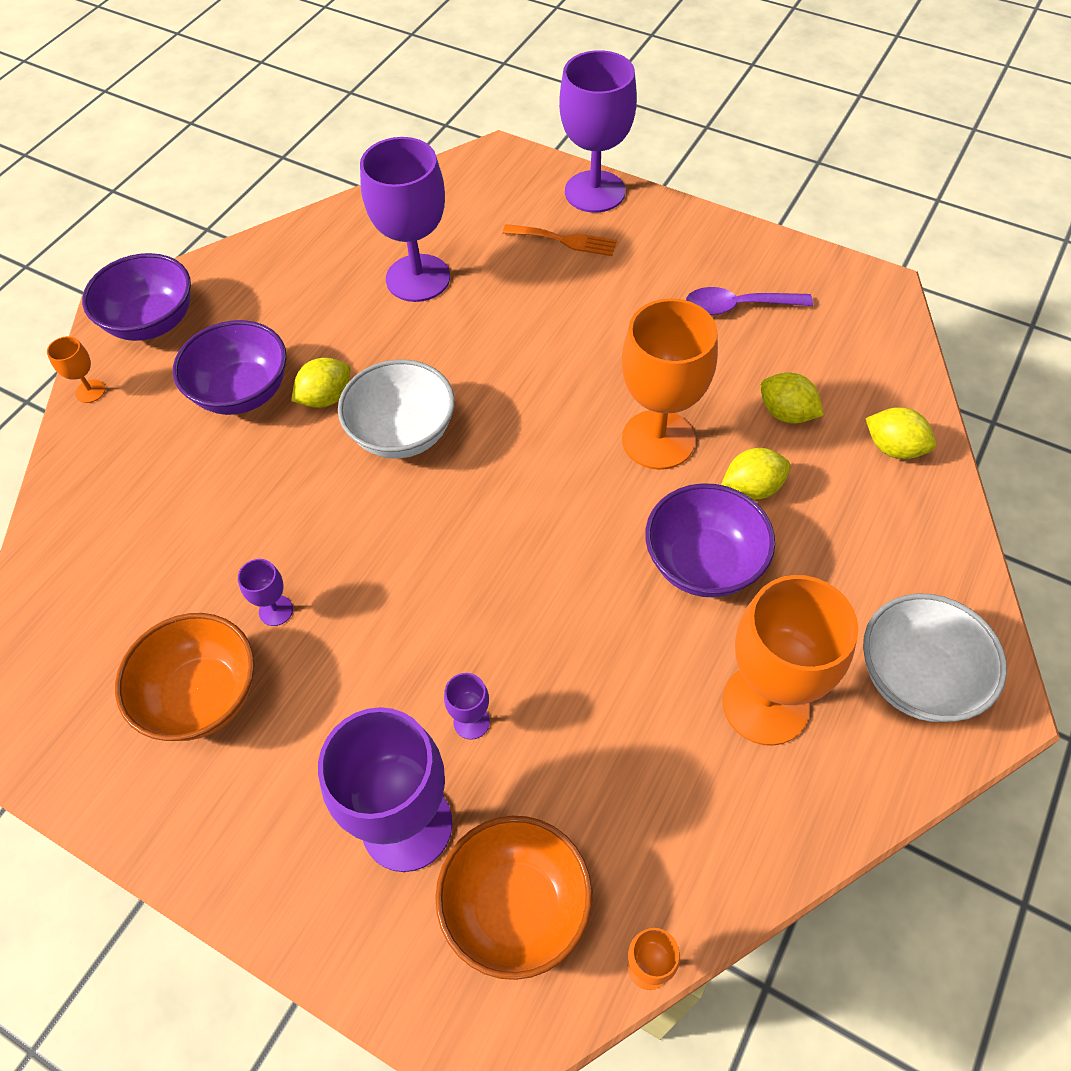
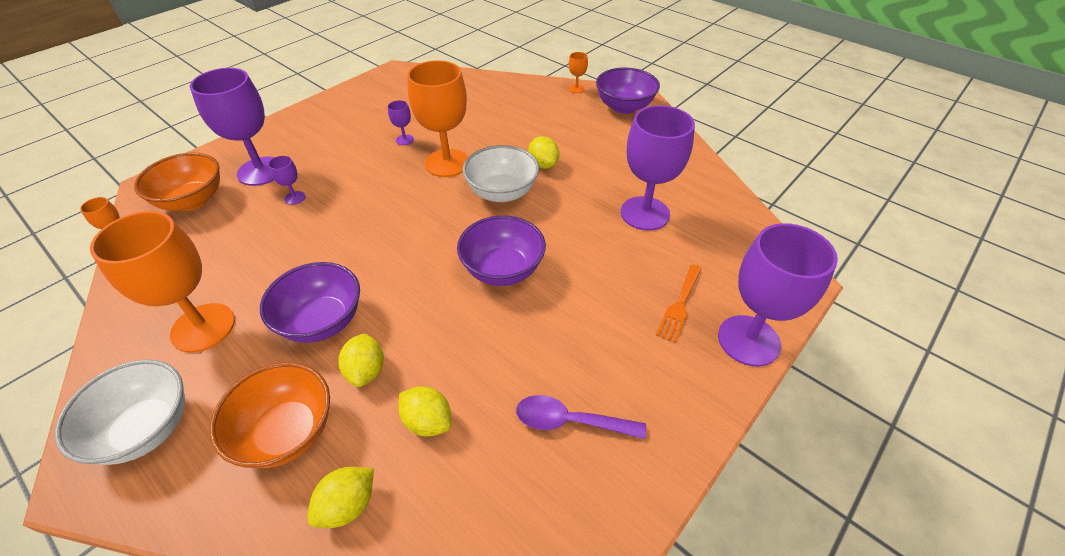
camera: 100 degrees right, 10 degrees down
(202, 696) = (372, 118): orange bowl -> orange bowl (287, 432)
(242, 392) = (558, 135): purple bowl -> purple bowl (502, 270)
(658, 440) = (440, 321): orange goblet -> orange goblet (447, 163)
(738, 306) = (570, 421): purple spoon -> purple spoon turned 90 degrees counterclockwise
(786, 413) = (428, 421): yellow lemon -> yellow lemon turned 75 degrees clockwise

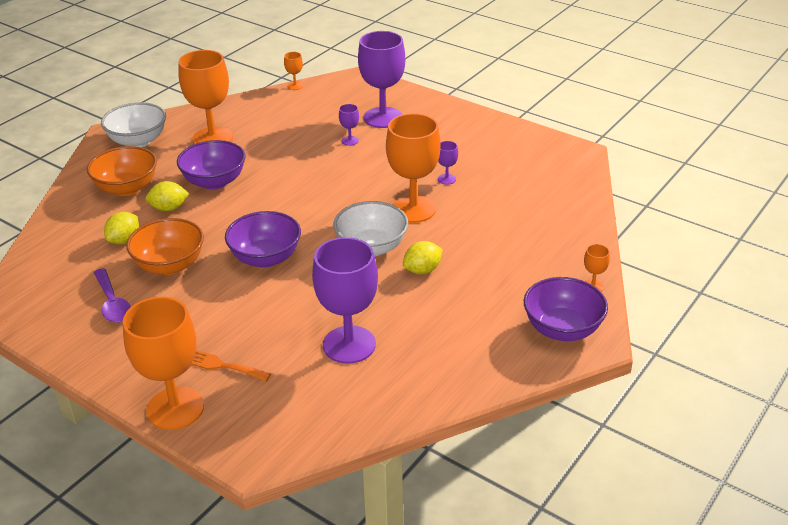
camera: 85 degrees right, 10 degrees down
(192, 200) = (341, 99): orange bowl -> orange bowl (170, 265)
(348, 505) = (74, 219): yellow lemon -> none
(570, 421) = (112, 303): purple spoon -> purple spoon turned 150 degrees clockwise
(748, 340) = (175, 408): purple goblet -> orange goblet

